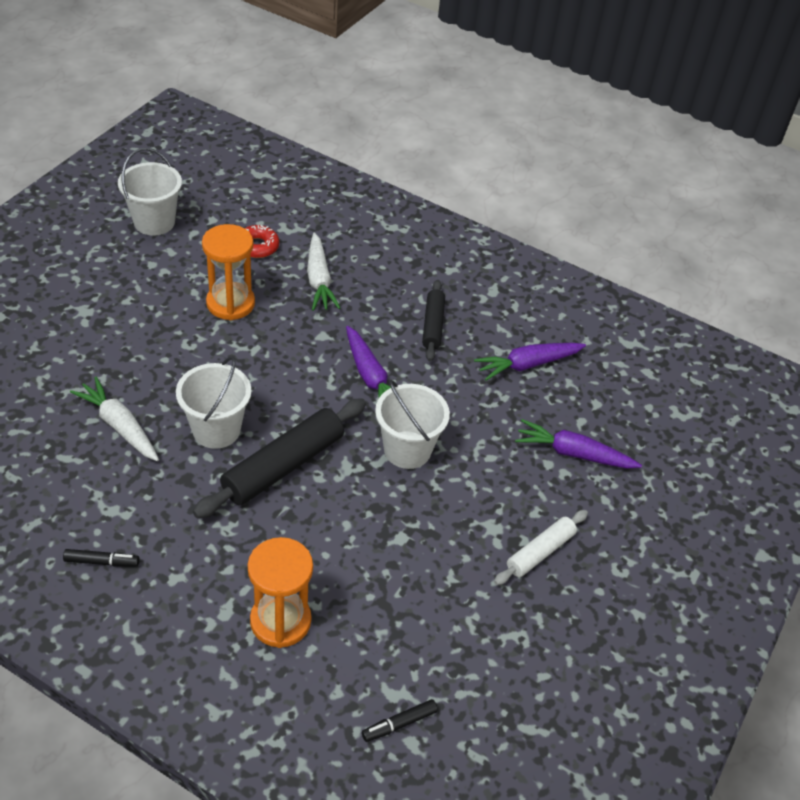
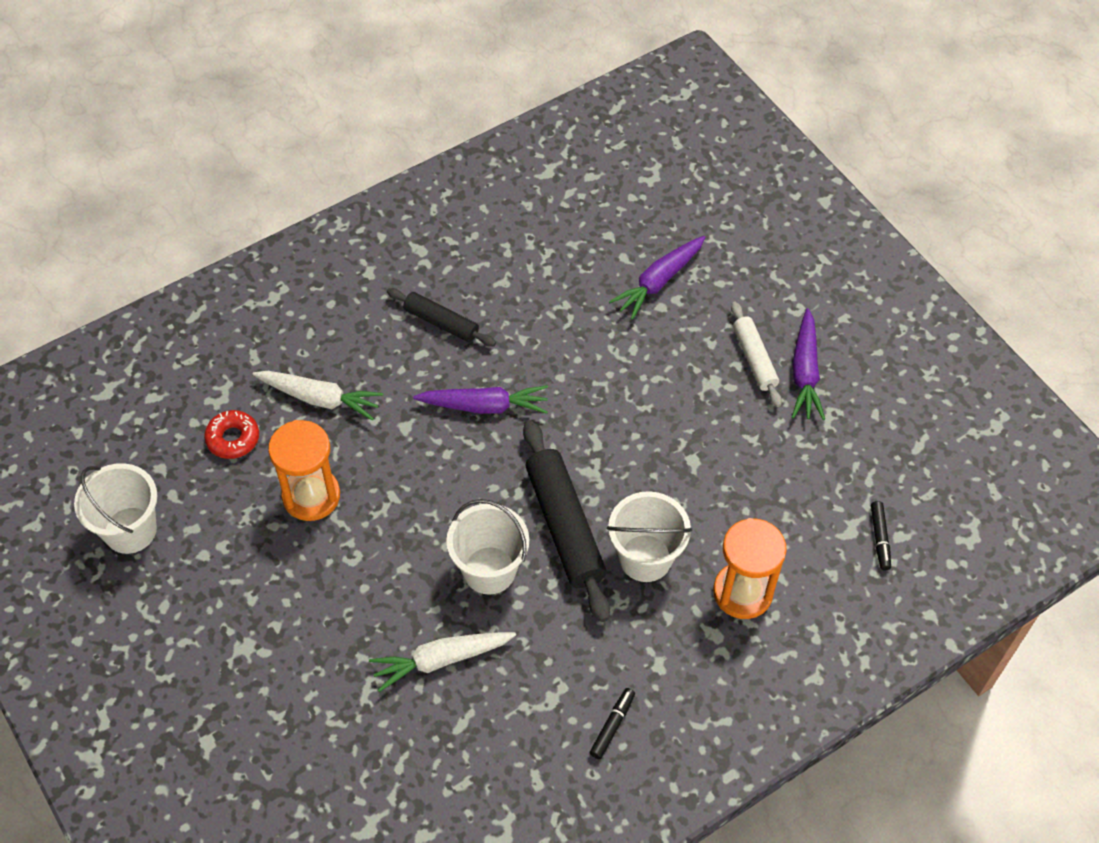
camera: 60 degrees left, 10 degrees up
(407, 450) = (593, 412): white bucket -> white bucket (645, 558)
(527, 365) = (534, 266): purple carrot -> purple carrot (805, 372)

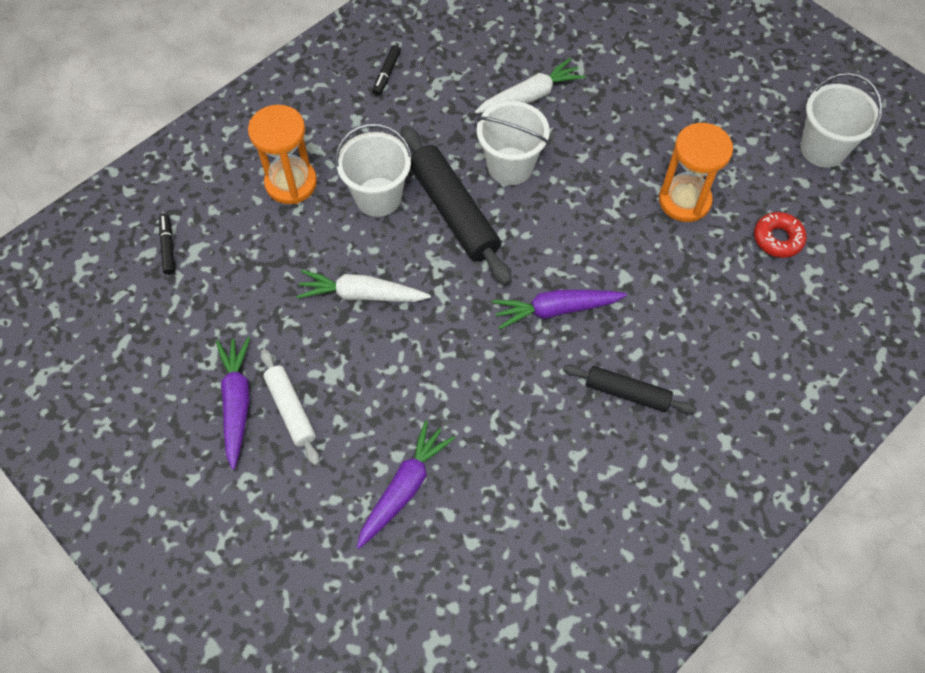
camera: 170 degrees right, 5 degrees up
(319, 398) = (716, 290): white carrot -> white carrot (361, 294)

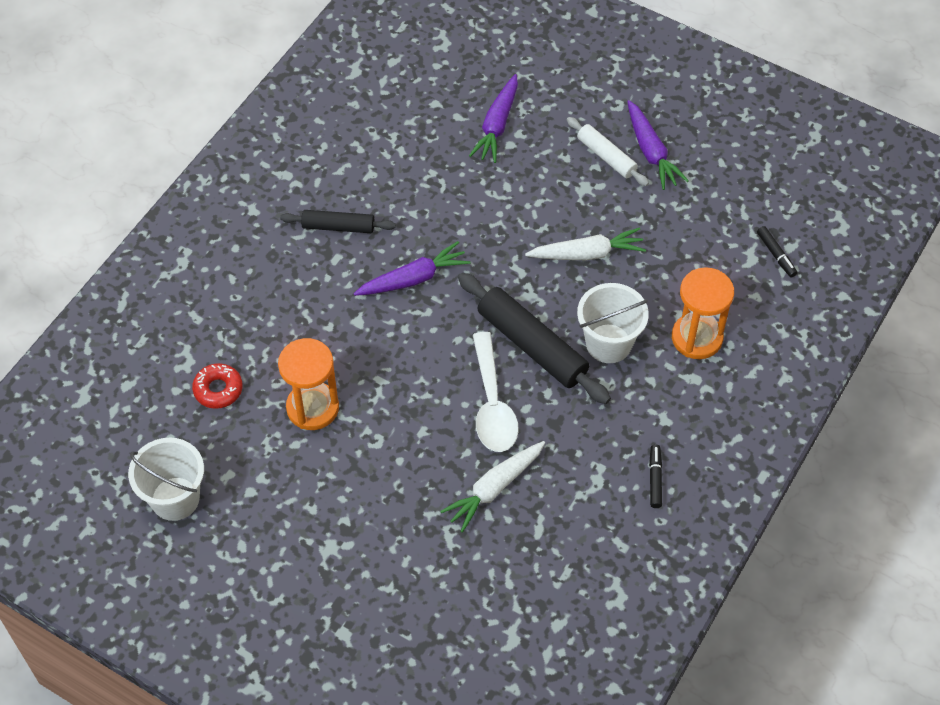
camera: 165 degrees right, 5 degrees down
(510, 166) = (492, 404): white bucket -> white spoon

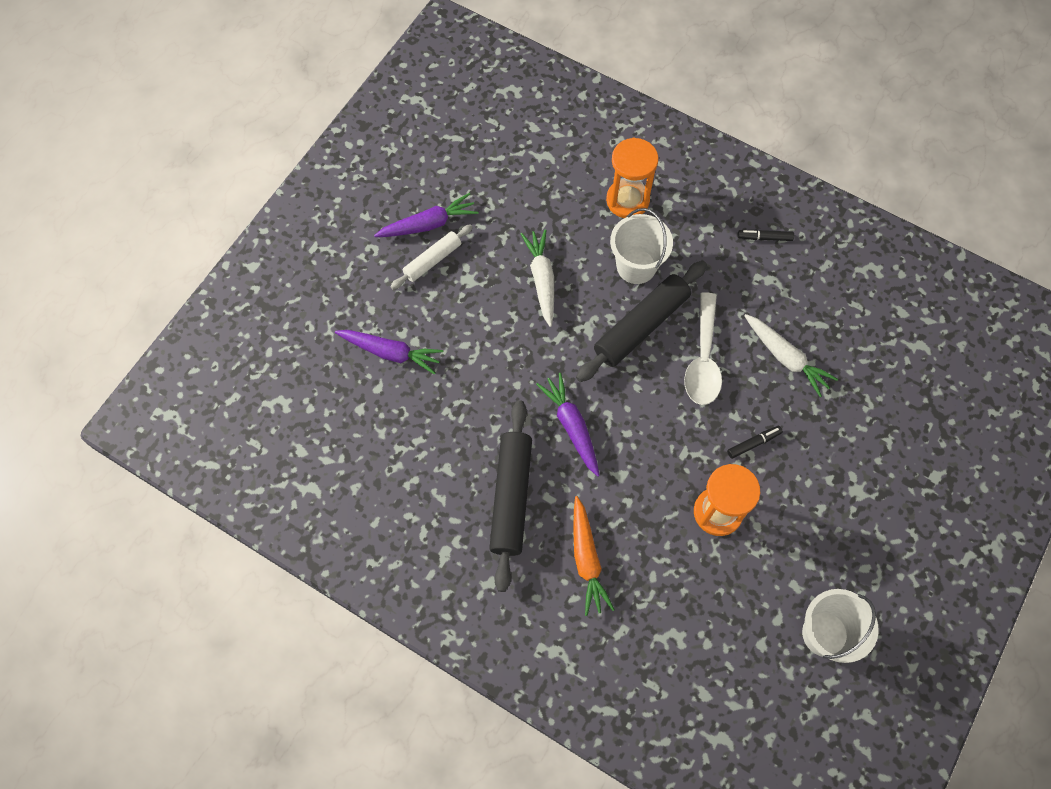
camera: 90 degrees left, 10 degrees up
(218, 389) = (704, 602): red donut -> none
(270, 289) = (586, 559): none -> orange carrot
(338, 226) = (511, 497): black rolling pin -> black rolling pin, size x1.70
(492, 404) = (703, 359): white spoon -> white spoon turned 105 degrees clockwise
(776, 255) = (542, 138): black marker -> black marker (753, 443)

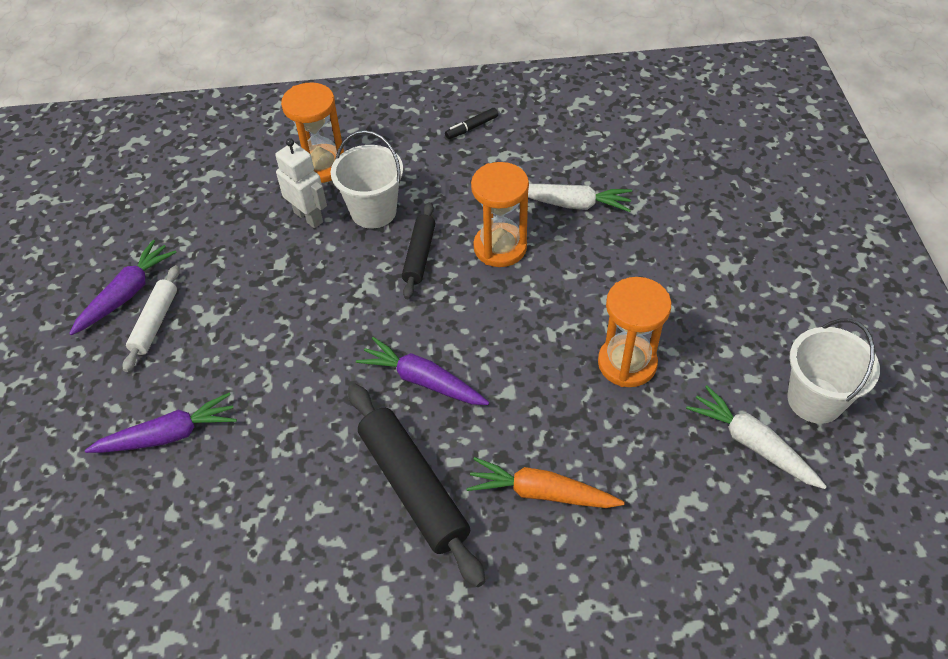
camera: 35 degrees left, 15 degrees down
(542, 280) = (288, 274): white carrot -> white carrot (752, 444)
(586, 559) = (541, 492): orange carrot -> orange carrot turned 150 degrees clockwise
(587, 240) = (308, 217): none -> white robot
(641, 326) = (419, 255): black rolling pin -> black rolling pin, size x0.59
(703, 359) = (500, 247): white spoon -> orange hourglass
(753, 443) = (606, 286): black marker -> none

